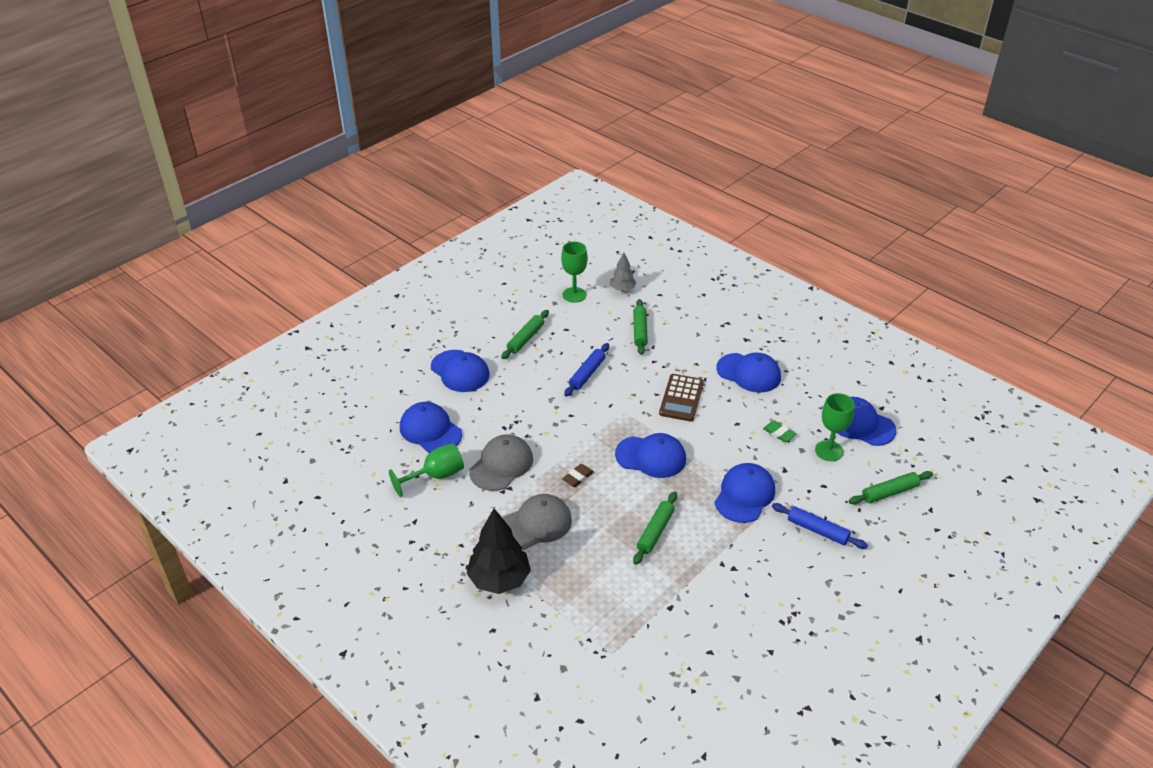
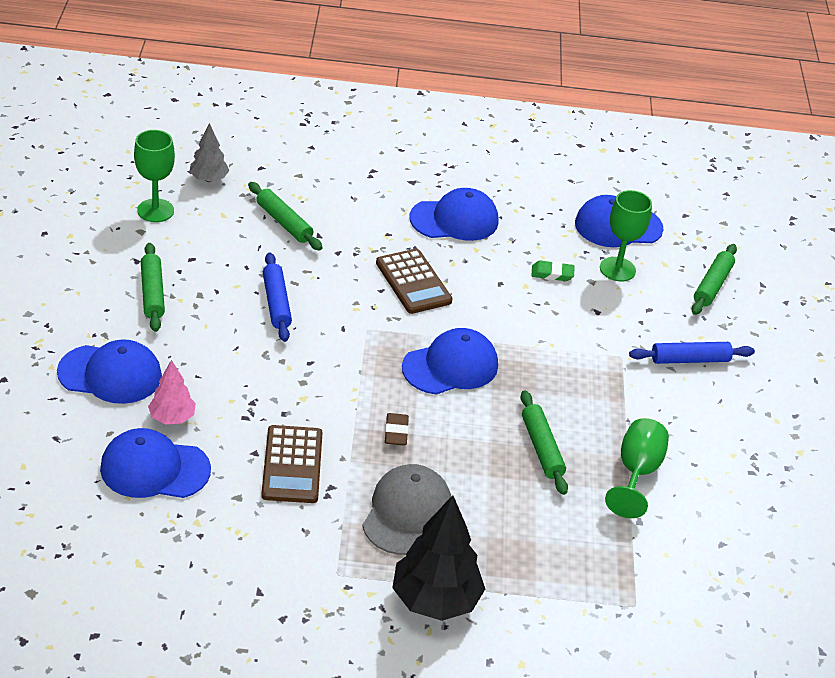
camera: 45 degrees left, 0 degrees up
(436, 476) = (225, 522): green goblet -> green goblet (636, 473)
(466, 409) = (172, 418): none -> pink tree
(501, 465) = (292, 465): grey cap -> brown calculator
(744, 495) = (587, 359): blue cap -> none

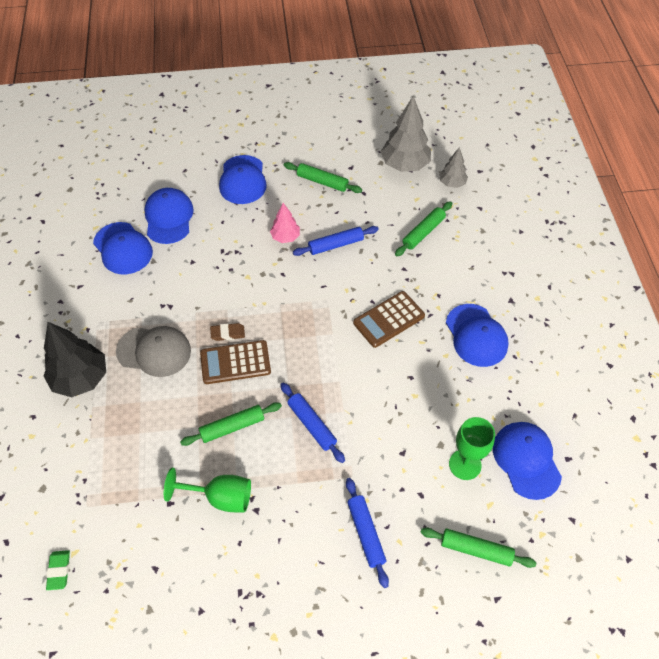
camera: 85 degrees right, 15 degrees up
(152, 293) = (322, 182): green rolling pin -> green rolling pin turned 45 degrees clockwise
(155, 210) = (405, 165): green goblet -> grey tree
(172, 418) = (213, 216): pink tree -> pink tree (285, 237)
(292, 465) = (185, 282): brown calculator -> brown calculator (235, 362)
(450, 366) = (303, 356): blue cap -> blue cap (123, 248)
(550, 377) = (312, 425): none -> blue rolling pin
(552, 274) = (437, 413): green eraser -> green eraser (59, 571)

